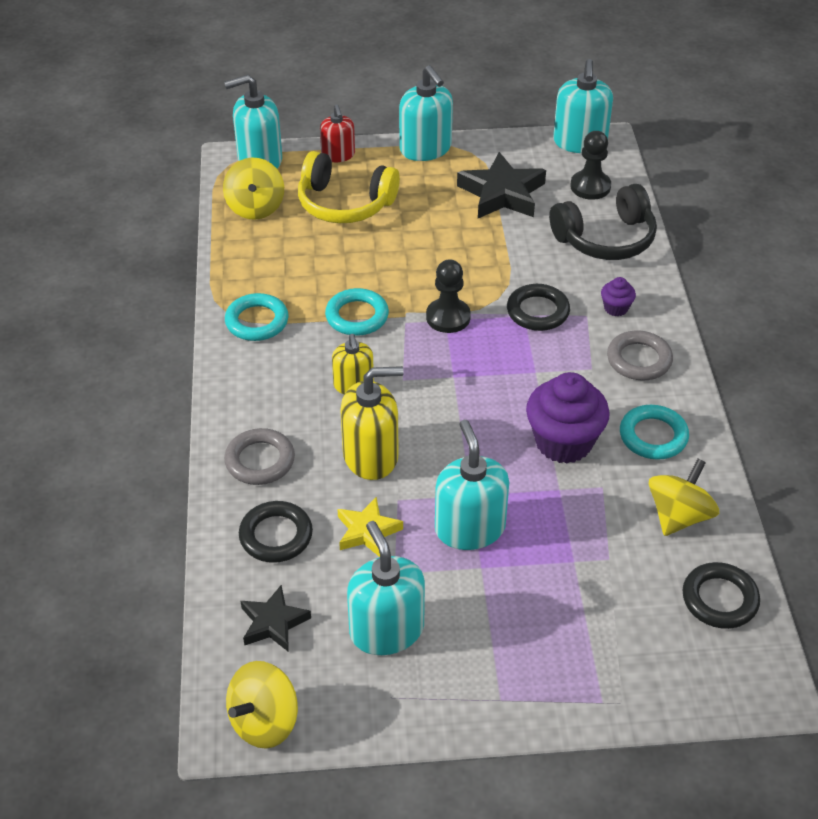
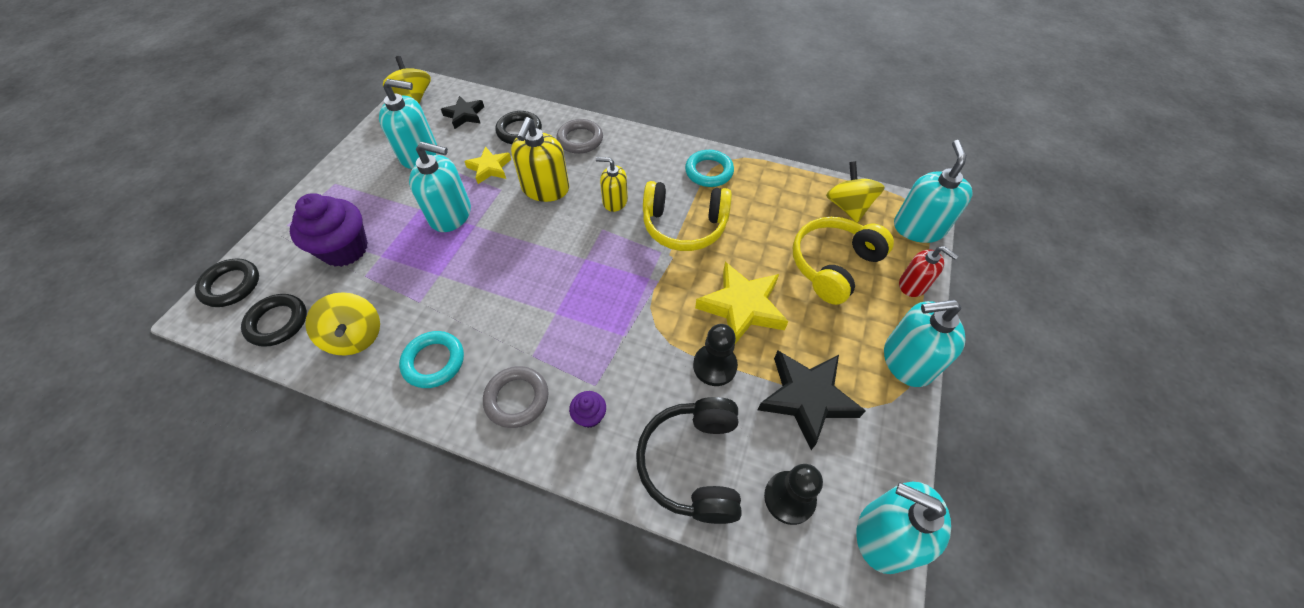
camera: 115 degrees right, 10 degrees up
(255, 207) = (848, 207): yellow spinning top -> yellow spinning top turned 60 degrees clockwise
(338, 155) = (913, 285): red soap dispenser -> red soap dispenser turned 150 degrees counterclockwise
(357, 316) = (684, 226): turquoise ring -> yellow headphones
(436, 249) = (742, 307): none -> yellow star
(448, 317) = (651, 281): black pawn -> black pawn (714, 366)
(537, 311) = (622, 348): black ring -> black ring (231, 285)
(563, 442) = (475, 298): purple cupcake -> purple cupcake (345, 249)

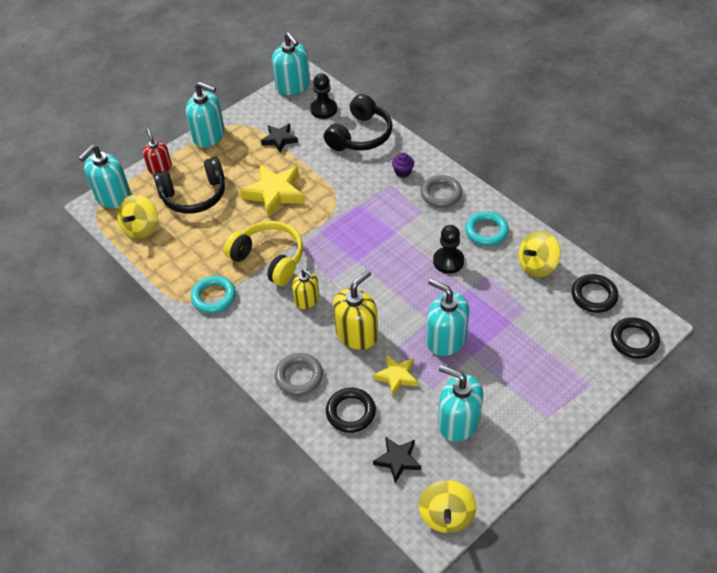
camera: 150 degrees left, 5 degrees down
(345, 249) = (540, 339): purple cupcake -> none
(355, 336) = (537, 265): yellow spinning top -> yellow spinning top turned 120 degrees counterclockwise
(714, 366) = (316, 170): black pawn -> black pawn (448, 261)
(806, 398) = (279, 139): black star -> black star, size x0.60
(833, 265) = (194, 195): yellow headphones -> black headphones

